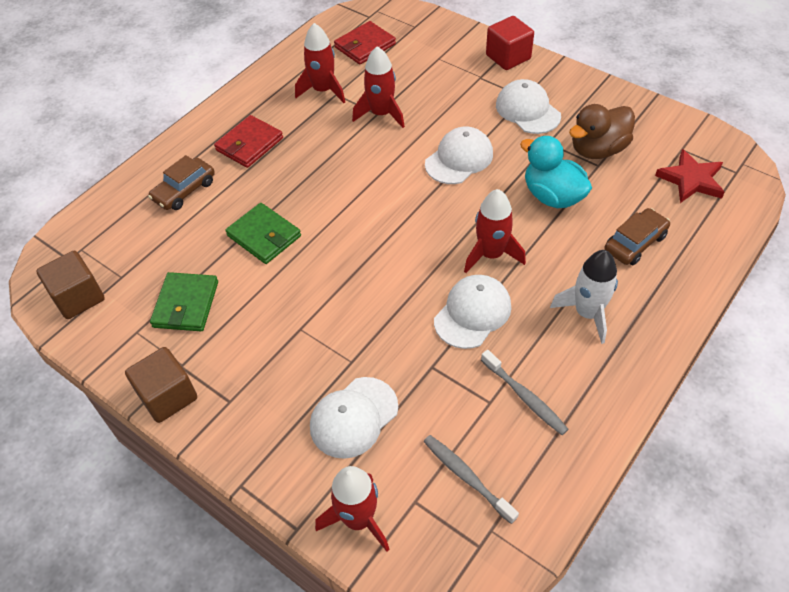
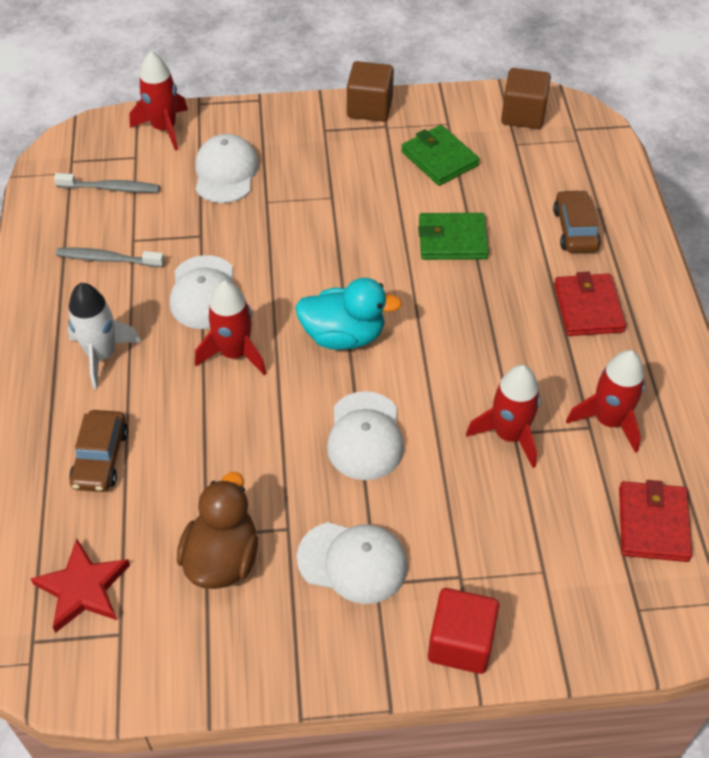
camera: 135 degrees right, 0 degrees up
(552, 196) = (226, 457): turquoise duck -> turquoise duck (343, 336)

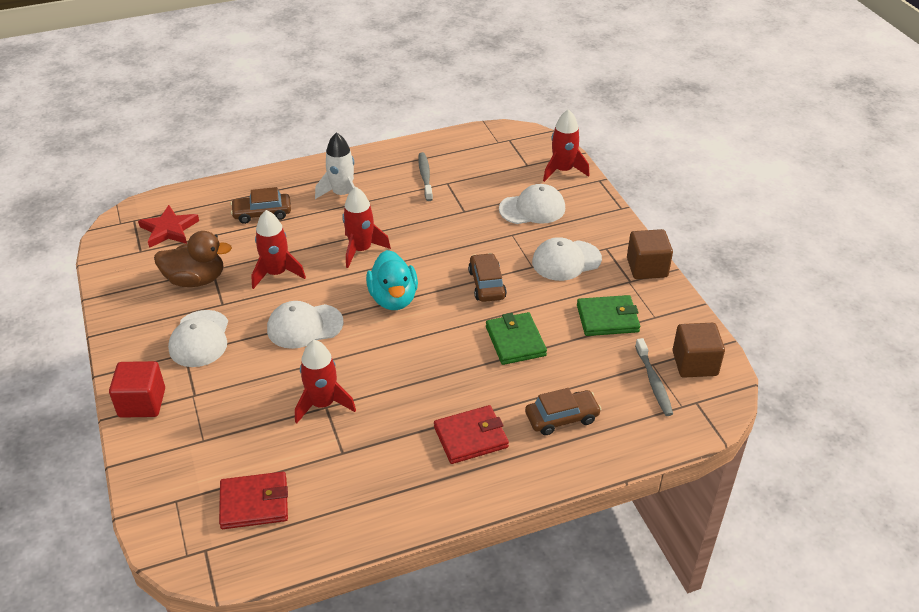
camera: 75 degrees right, 10 degrees down
(111, 188) = (491, 162): grey toothbrush -> grey toothbrush (653, 382)
(204, 293) = (411, 224): white cap -> white cap (566, 260)
(349, 243) = (486, 284): none -> brown car
(439, 158) = (607, 318): green wallet -> green wallet turned 45 degrees clockwise
(608, 421) = (351, 464): red rocket -> red rocket (276, 273)

